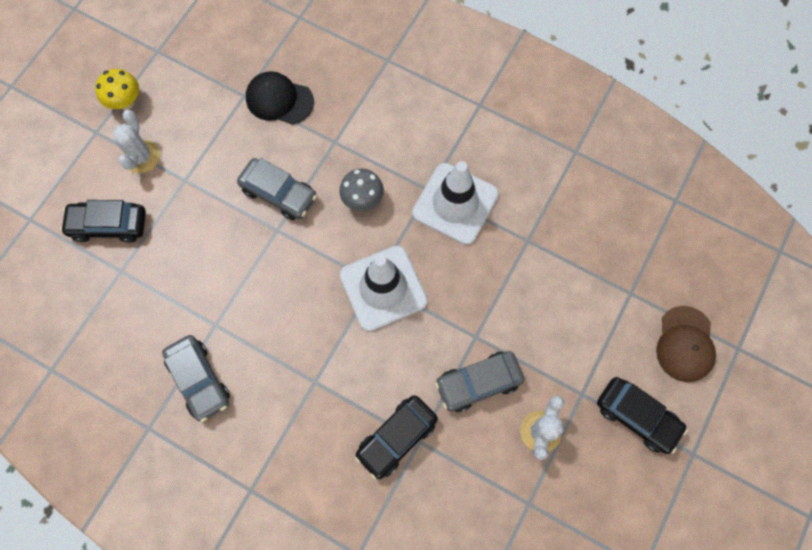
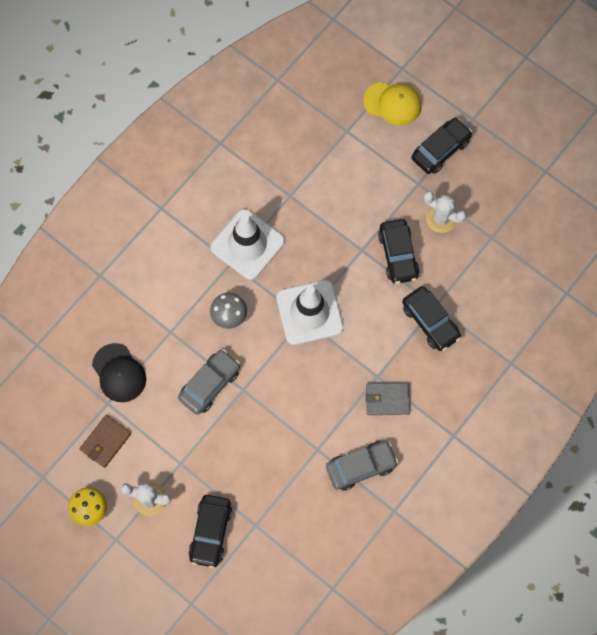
camera: 80 degrees left, 0 degrees up
(201, 102) = (105, 441): none -> brown wallet
(279, 100) = (119, 373): black cap -> black cap turned 60 degrees counterclockwise
(287, 399) = (387, 399): none -> grey wallet
(478, 383) = (398, 255): grey car -> black car
(685, 344) = (392, 103): brown cap -> yellow cap

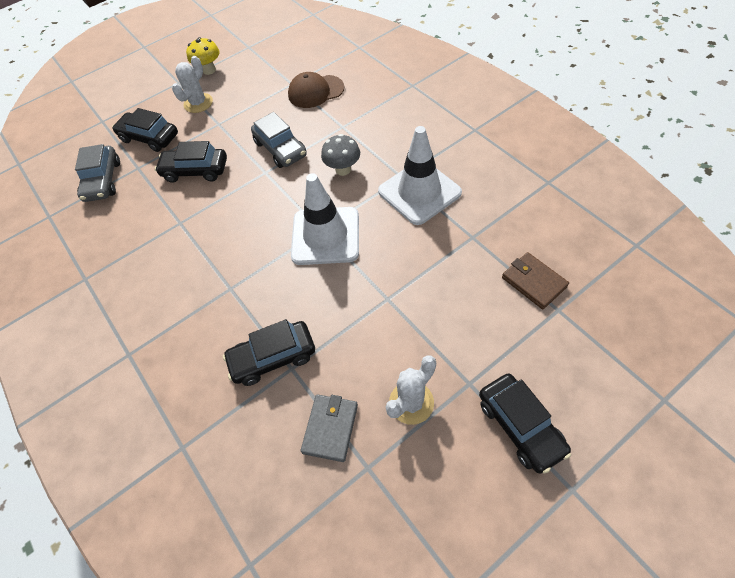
camera: 110 degrees right, 15 degrees down
(105, 441) = (259, 81): brown wallet -> brown wallet (534, 282)
(119, 373) = (315, 91): black cap -> brown cap
(361, 466) = (143, 257): grey car -> grey car (103, 181)
(387, 399) = (200, 293): grey wallet -> grey wallet (330, 428)
(392, 103) = (601, 375): yellow cap -> none
(398, 255) = (371, 338): black car -> black car (195, 171)

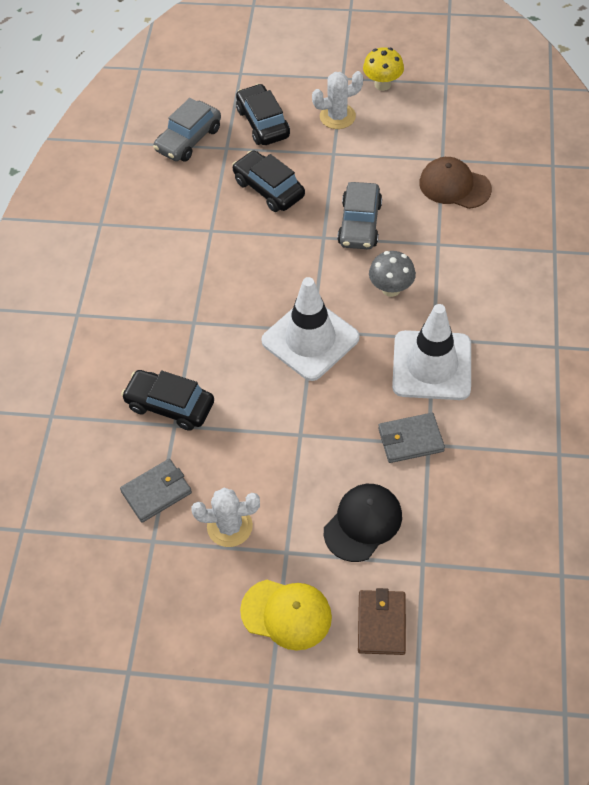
camera: 40 degrees right, 0 degrees up
(459, 243) = (410, 439): none -> grey wallet
(493, 318) = (363, 523): none -> black cap
(520, 426) = (286, 614): black car -> yellow cap
(534, 282) = (431, 525): brown wallet -> brown wallet (381, 624)

